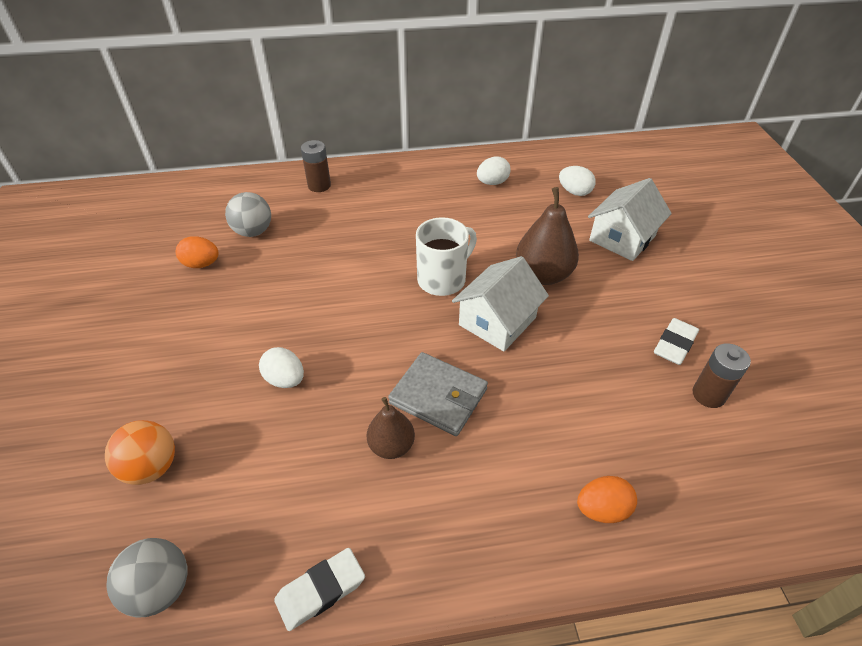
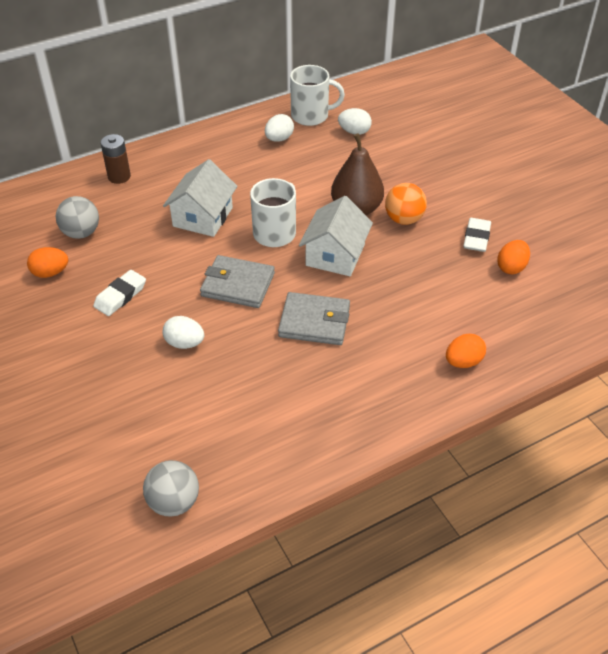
camera: 20 degrees left, 0 degrees up
(151, 467) = (113, 433): orange ball -> orange ball (404, 219)
(321, 590) = (292, 467): white eraser -> white eraser (120, 296)
(375, 327) = (238, 285): none -> grey wallet
(391, 446) = (295, 365): brown pear -> none
(535, 167) = (311, 116): none -> white mug
(622, 238) = (408, 163): white house -> white house (203, 217)
(708, 395) = (511, 267): brown battery -> orange egg

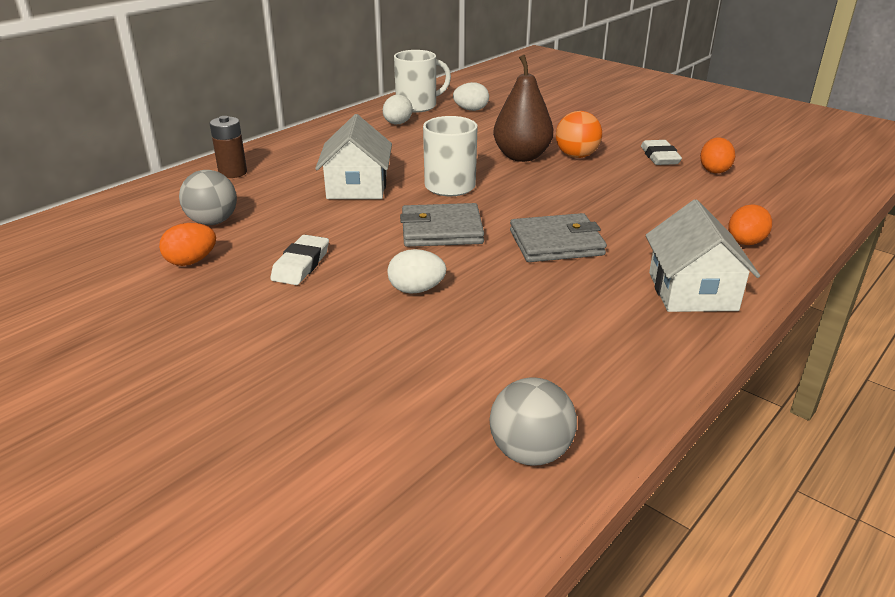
camera: 20 degrees left, 15 degrees down
(335, 255) = (530, 190): white house -> white house (692, 291)

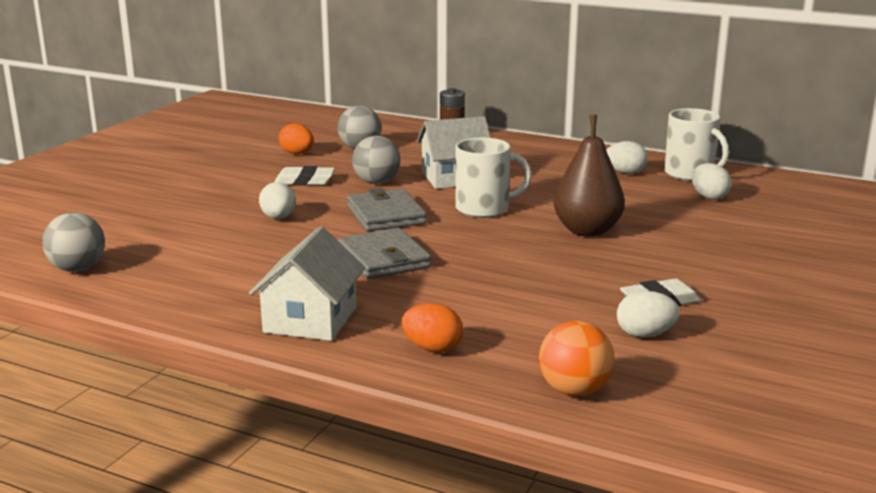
camera: 75 degrees right, 10 degrees down
(339, 224) = (376, 182): none -> grey ball
(576, 156) = (616, 256): orange ball -> orange ball (574, 390)
(692, 291) = (310, 320): white house -> white house turned 60 degrees counterclockwise
(714, 170) = (645, 334): orange egg -> white egg

